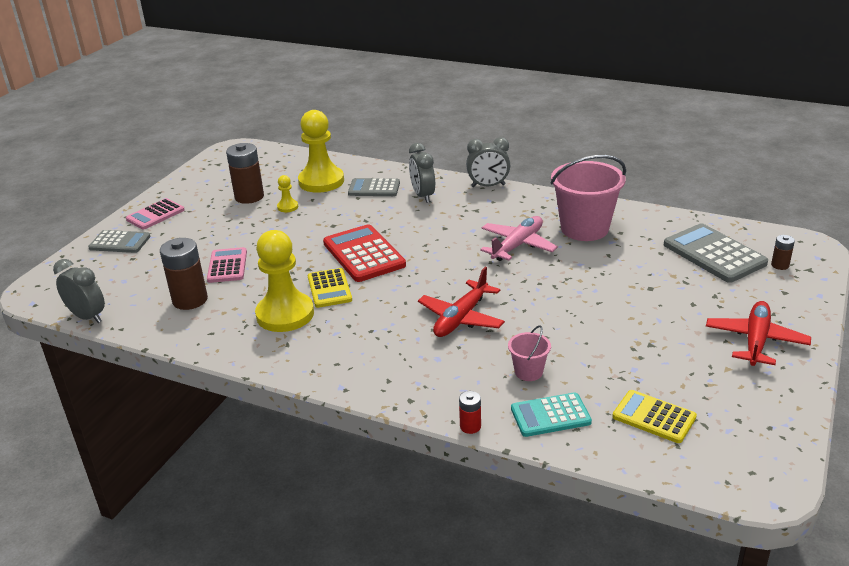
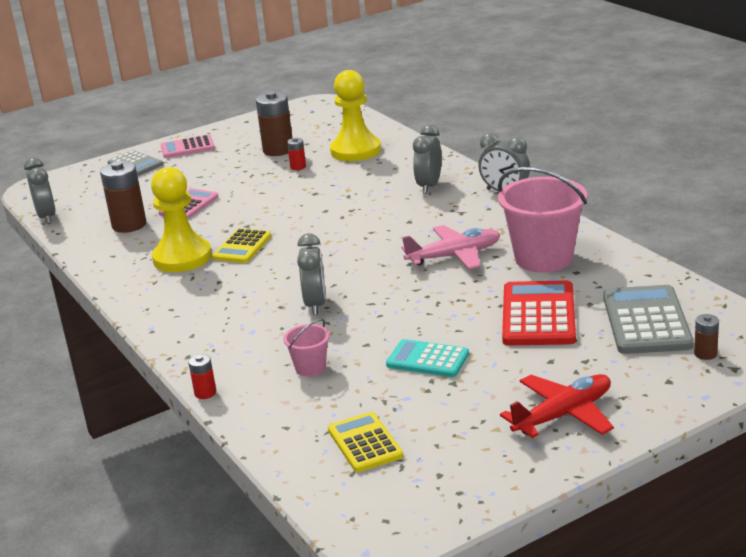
camera: 35 degrees right, 5 degrees down
(287, 207) = (298, 167): yellow pawn -> red battery
(363, 254) = (307, 226): red calculator -> red calculator (538, 315)
(374, 188) = (393, 168): grey calculator -> none
(461, 318) = (315, 304): red plane -> grey clock
(550, 415) = (279, 408): turquoise calculator -> turquoise calculator (427, 360)

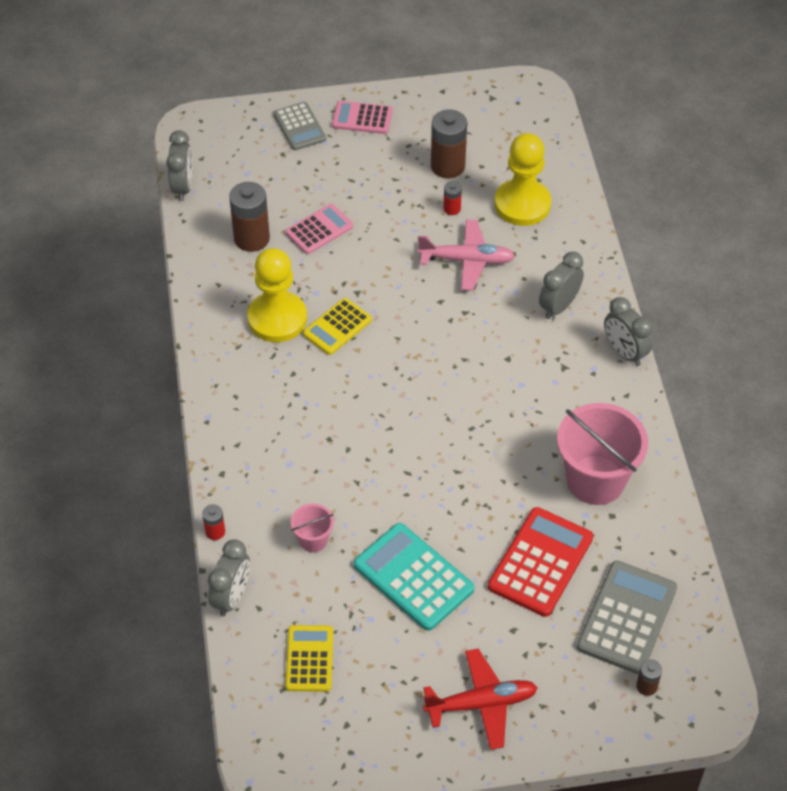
camera: 20 degrees right, 25 degrees up
(315, 304) = (359, 451): grey clock -> grey clock (231, 597)
(427, 360) = (413, 577): turquoise calculator -> turquoise calculator, size x1.57
(454, 256) = (518, 436): pink plane -> pink plane (467, 260)

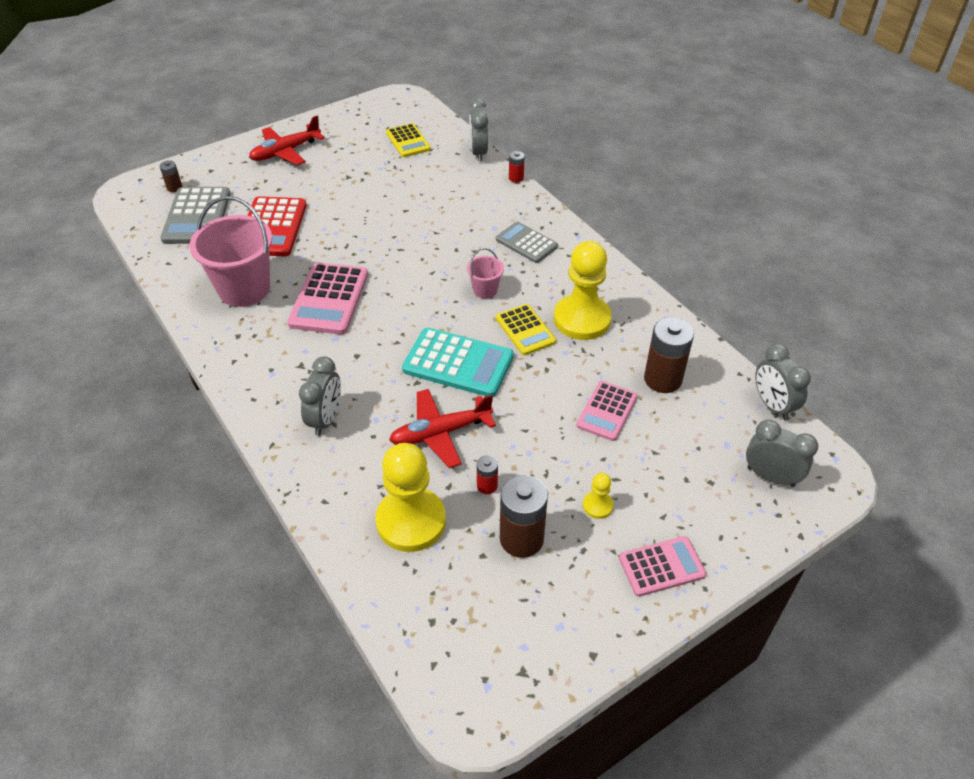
camera: 155 degrees right, 5 degrees down
(299, 127) = (721, 524): grey calculator -> grey calculator (526, 243)
(313, 540) = (445, 193): pink bucket -> pink bucket (485, 290)
(337, 327) = (525, 330): yellow calculator -> yellow calculator turned 135 degrees clockwise
(378, 167) = (597, 506): none -> yellow pawn
(413, 577) = (362, 194): turquoise calculator -> turquoise calculator (458, 363)
(467, 260) = (440, 433): pink plane -> red plane
(510, 433) = (329, 299): none -> pink calculator
(624, 352) = (245, 397): grey clock -> grey clock (770, 476)

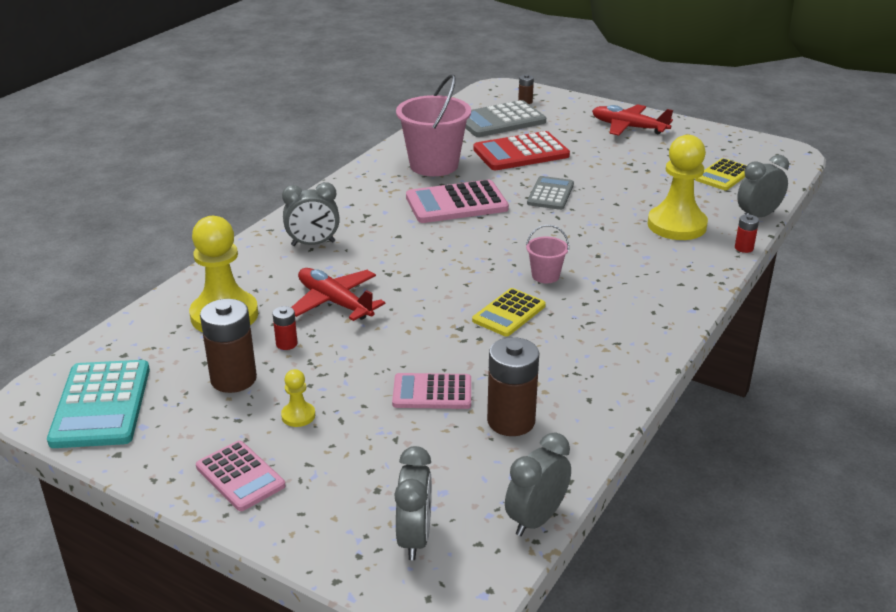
camera: 65 degrees right, 15 degrees down
(458, 363) = (430, 288): turquoise calculator -> turquoise calculator (101, 405)
(526, 243) = (643, 281): grey calculator -> grey calculator (550, 194)
(582, 319) = (558, 344): yellow pawn -> yellow pawn (676, 225)

